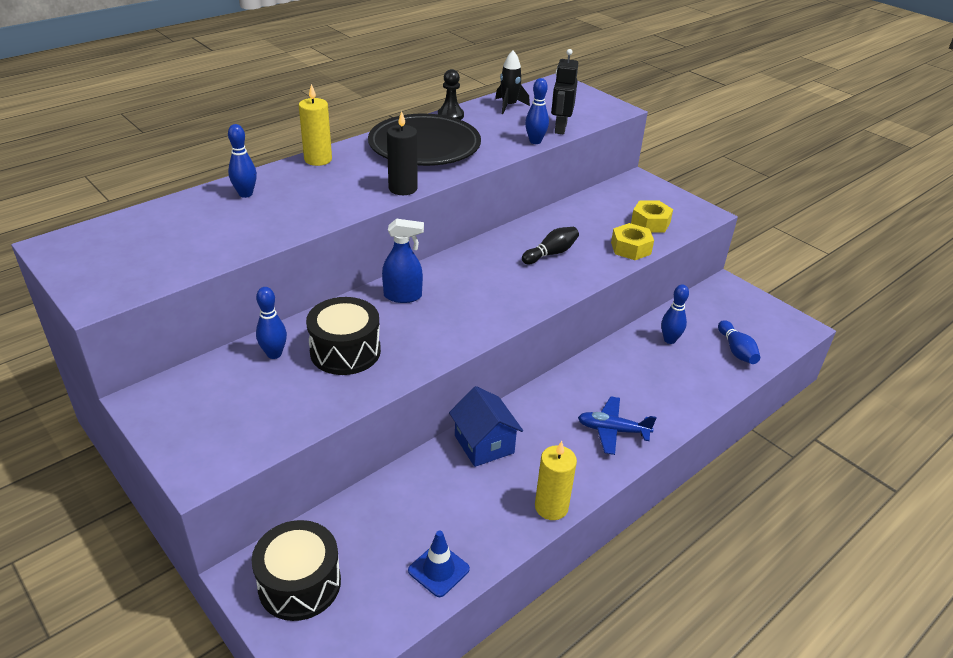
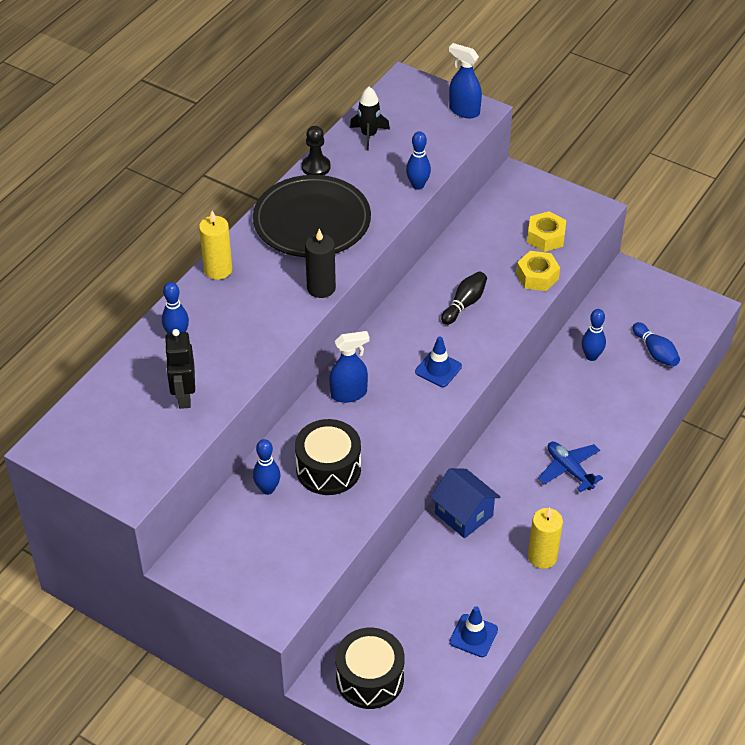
camera: 15 degrees left, 10 degrees up
(500, 296) = (438, 369): none -> blue traffic cone
(560, 128) = (434, 158): black robot -> black robot (184, 396)
(602, 106) = (464, 111): none -> blue spray bottle
(612, 430) = (569, 469): blue plane -> blue plane turned 60 degrees clockwise

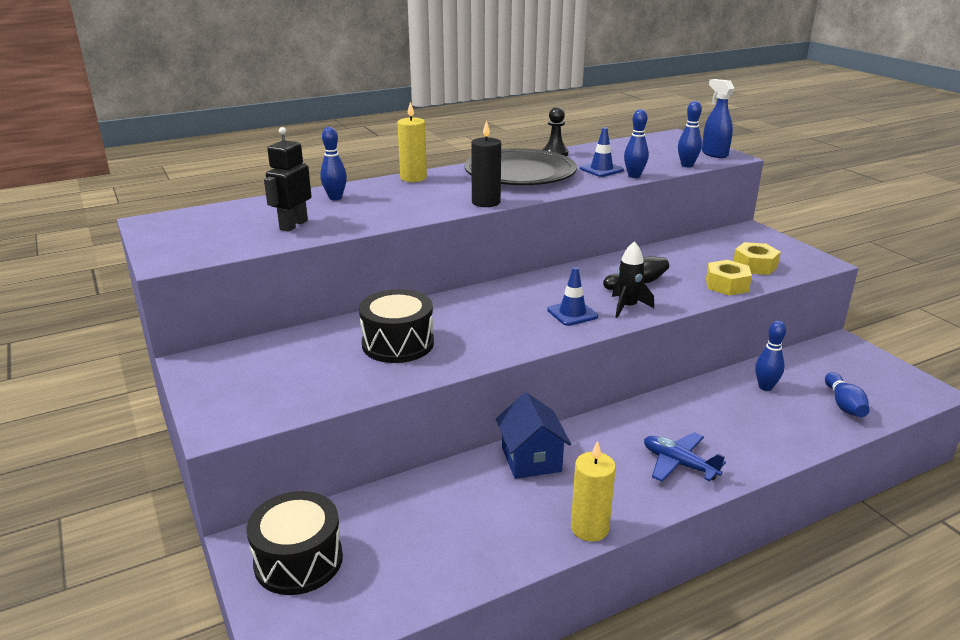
camera: 30 degrees right, 20 degrees down
(267, 489) = (328, 339): blue bowling pin -> blue bowling pin (687, 165)
(349, 394) = (471, 305): blue spray bottle -> none
(369, 135) = (616, 149): black rocket -> black rocket (627, 307)
(473, 636) = (447, 570): blue traffic cone -> blue traffic cone (601, 169)
(569, 469) = (679, 464): blue plane -> blue plane turned 45 degrees counterclockwise

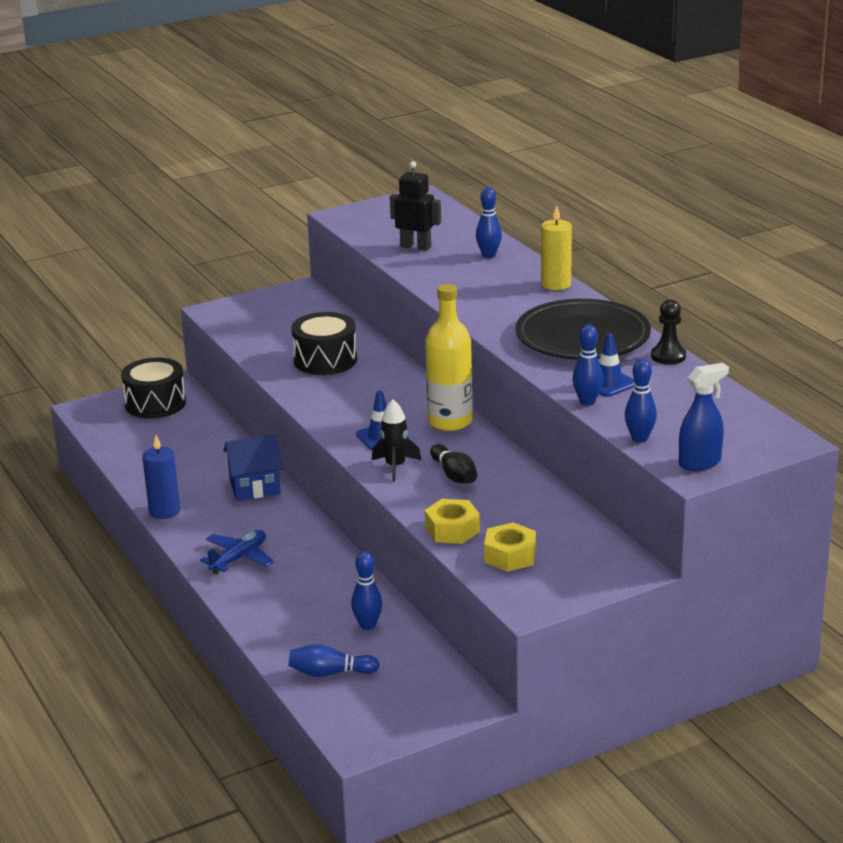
camera: 90 degrees right, 0 degrees up
(486, 202) = (482, 322): black candle -> none
(541, 283) = (450, 421): none -> yellow bottle
(589, 528) = (164, 511): yellow candle -> blue candle

